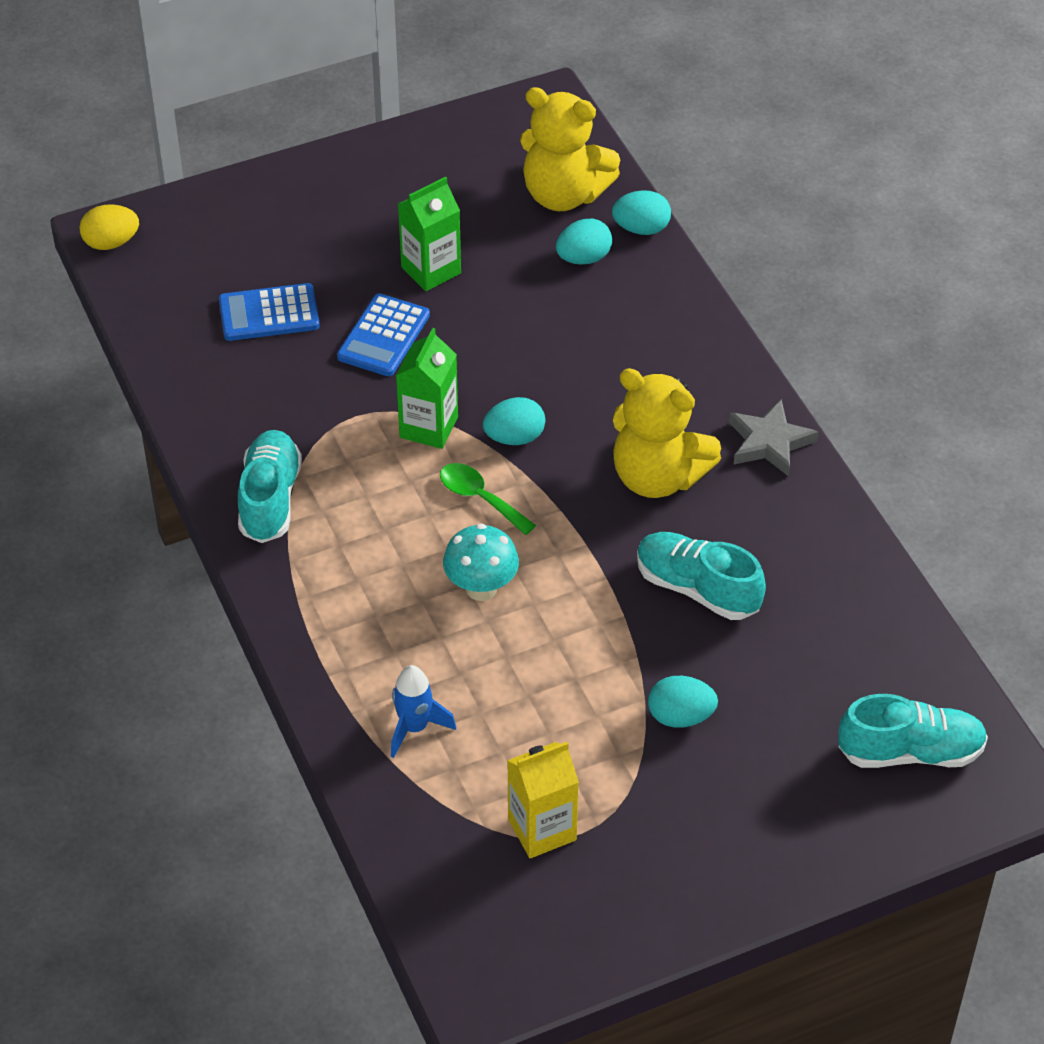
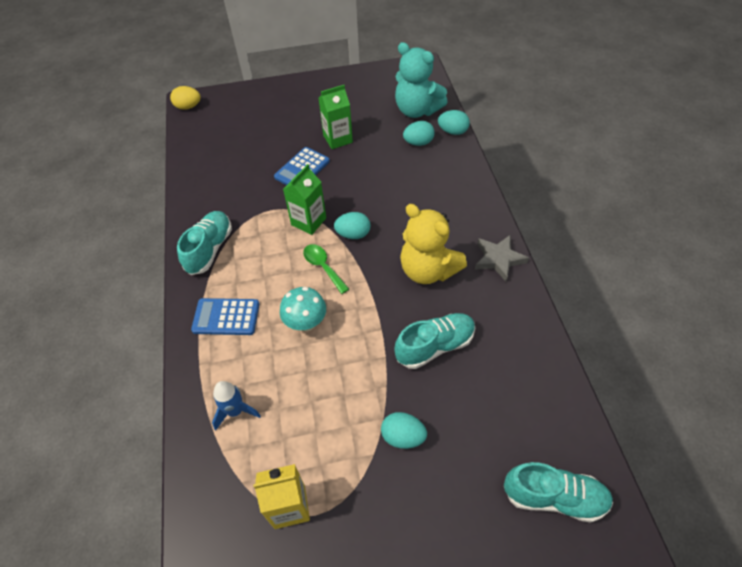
camera: 15 degrees right, 5 degrees up
(269, 314) = (249, 150): blue calculator -> blue calculator (226, 317)
(564, 195) = (417, 110): yellow teddy bear -> turquoise teddy bear
(697, 589) = (435, 346): turquoise shoe -> turquoise shoe turned 105 degrees clockwise

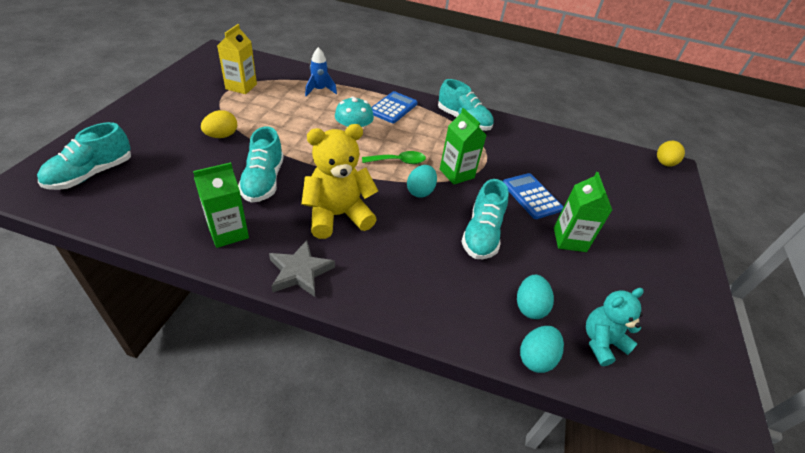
camera: 110 degrees right, 10 degrees down
(373, 182) = (481, 234): none -> turquoise shoe
(403, 436) = (221, 136): turquoise egg -> yellow egg
(417, 110) = (602, 342): turquoise teddy bear -> turquoise teddy bear, size x0.63
(508, 325) = (228, 232): none -> green carton

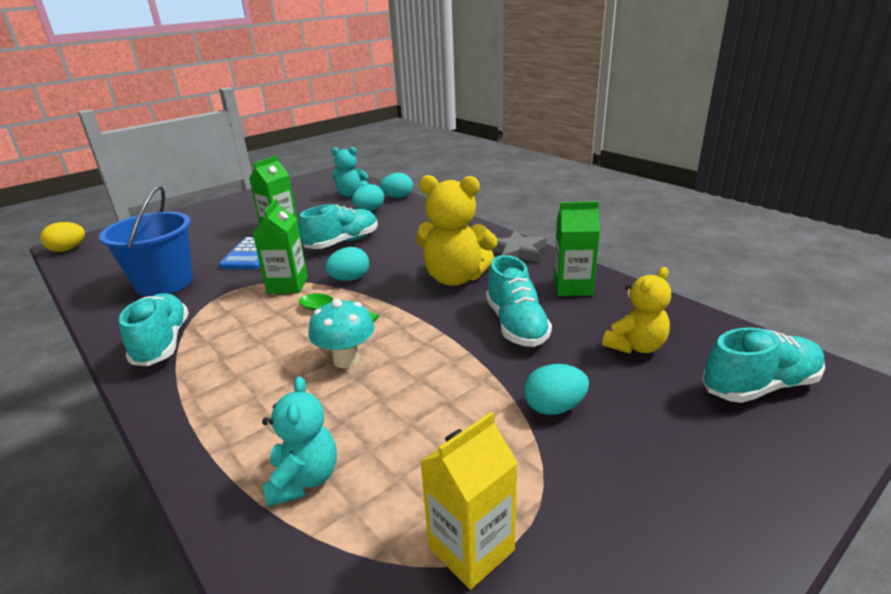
camera: 140 degrees left, 15 degrees down
(172, 184) = (635, 346): none -> yellow teddy bear
(221, 136) = (554, 407): yellow egg -> turquoise egg
(263, 181) = (516, 325): turquoise shoe -> turquoise shoe turned 135 degrees clockwise
(319, 90) = (304, 479): blue rocket -> turquoise teddy bear
(393, 108) = (226, 393): blue calculator -> none
(538, 154) = (164, 283): none -> blue bucket

